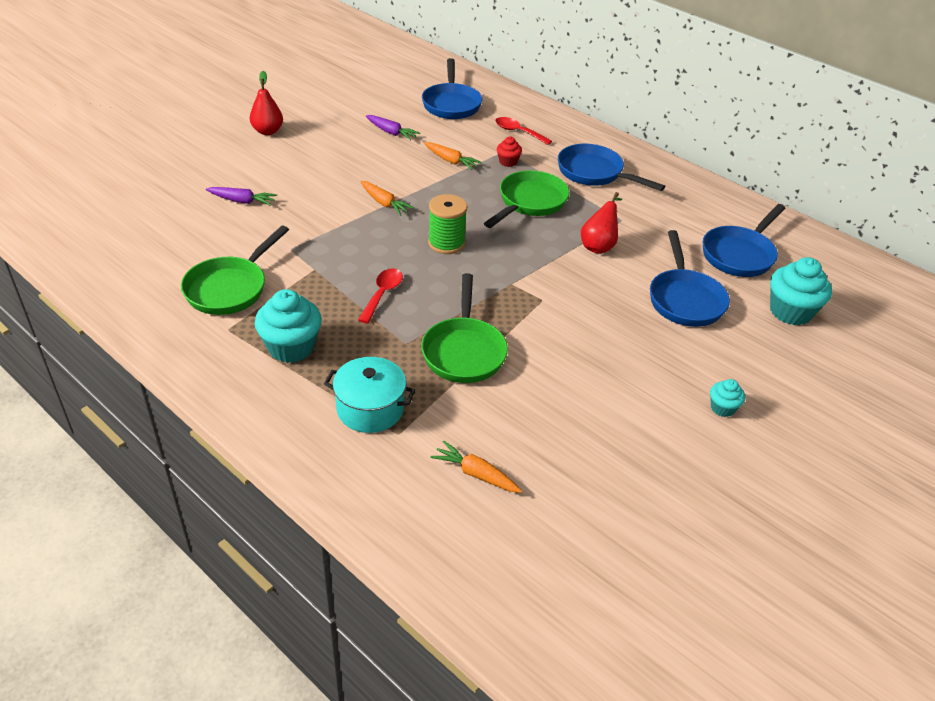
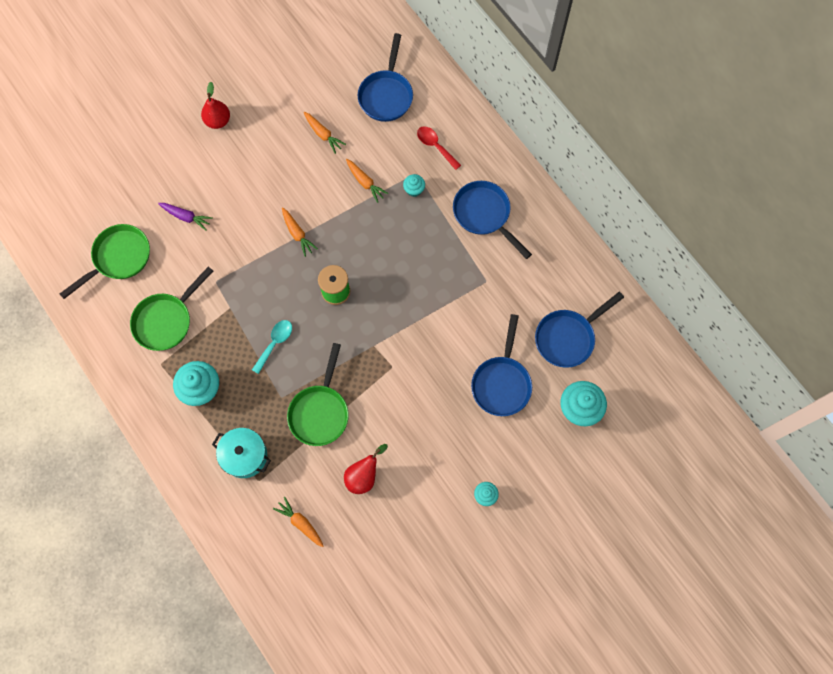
camera: 15 degrees right, 30 degrees up
(382, 294) = (275, 343): red spoon -> turquoise spoon
(391, 132) = (323, 134): purple carrot -> orange carrot
(508, 162) = (414, 190): red cupcake -> turquoise cupcake
(529, 202) = (416, 248): green pan -> green pan (118, 258)
(599, 245) = (456, 310): red pear -> red pear (364, 476)

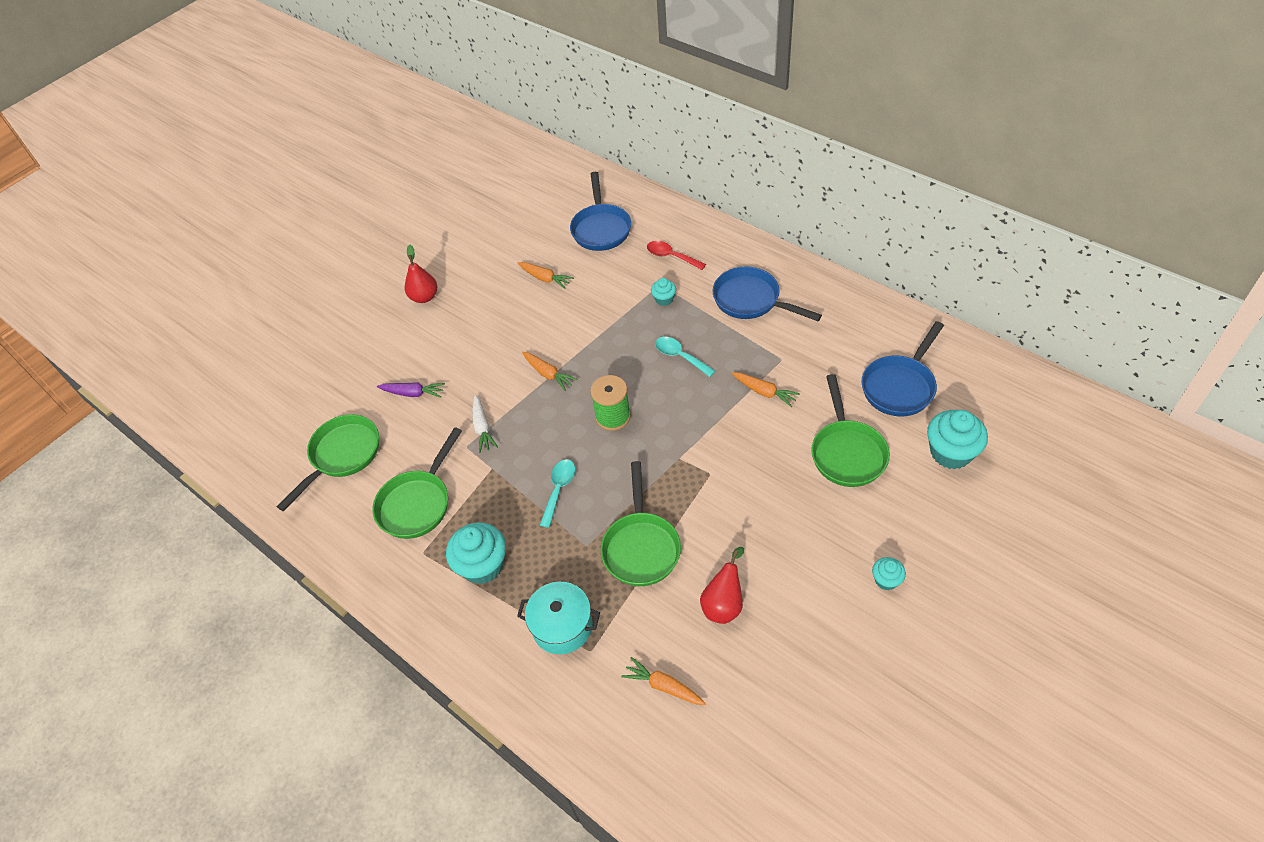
camera: 10 degrees left, 20 degrees down
(232, 268) = (482, 428): none -> white carrot
(365, 182) = (607, 307): orange carrot -> orange carrot (764, 392)
(407, 251) = (680, 356): none -> turquoise spoon
(501, 382) = (847, 452): blue pan -> green pan

